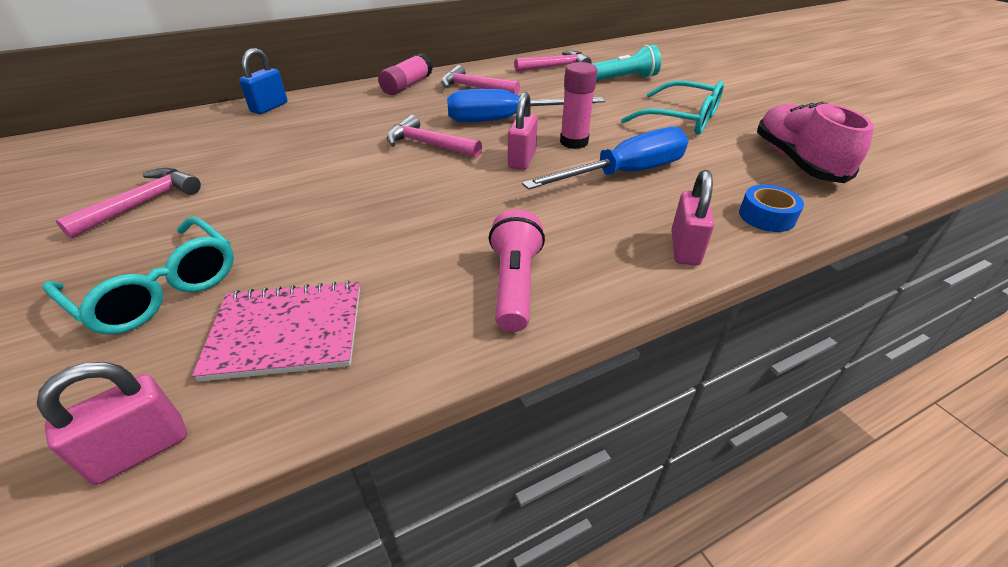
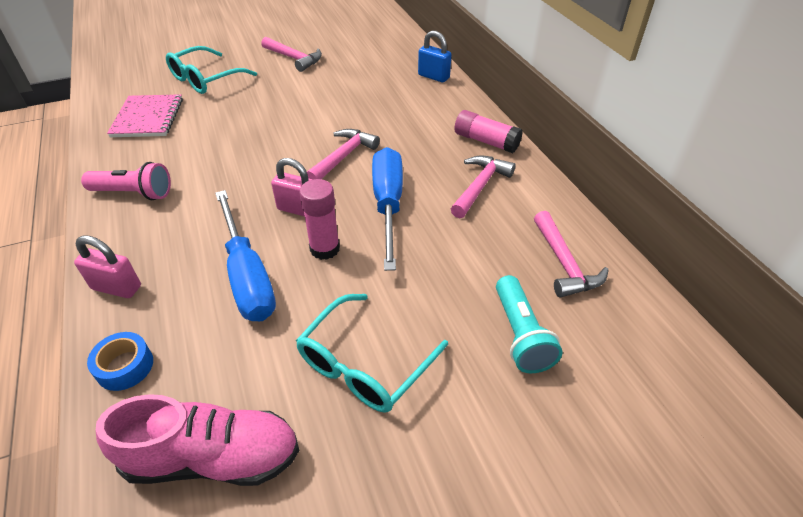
camera: 95 degrees right, 5 degrees up
(140, 450) = (103, 95): pink padlock -> none

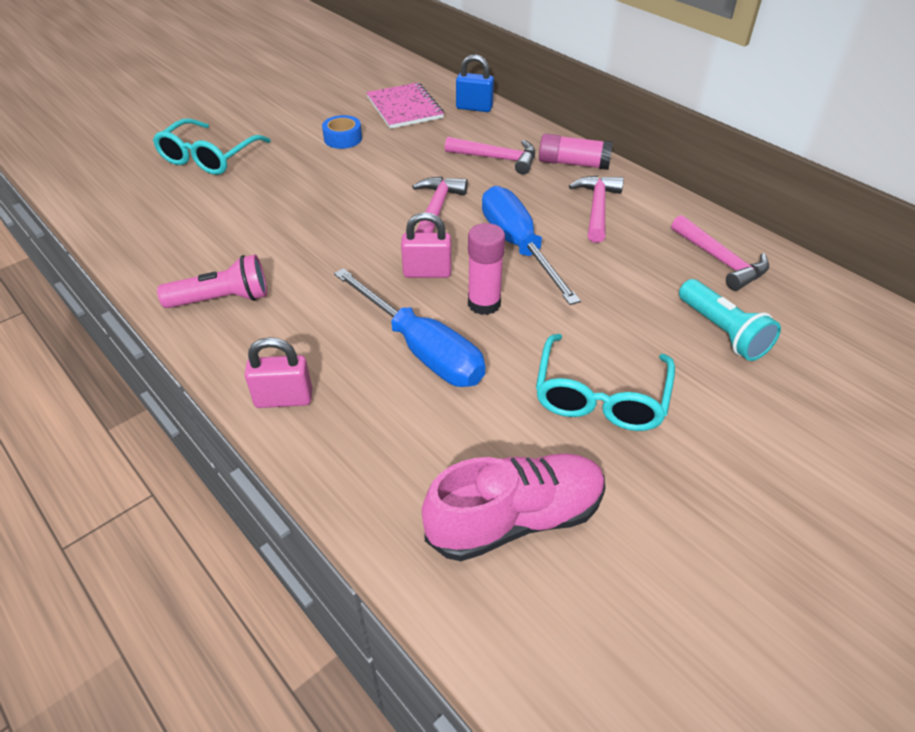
camera: 20 degrees left, 0 degrees up
(125, 366) = (357, 469): blue tape -> blue tape (343, 138)
(148, 118) = (170, 215): pink notebook -> pink notebook (404, 108)
(294, 58) = (300, 115): pink hammer -> pink hammer (497, 159)

